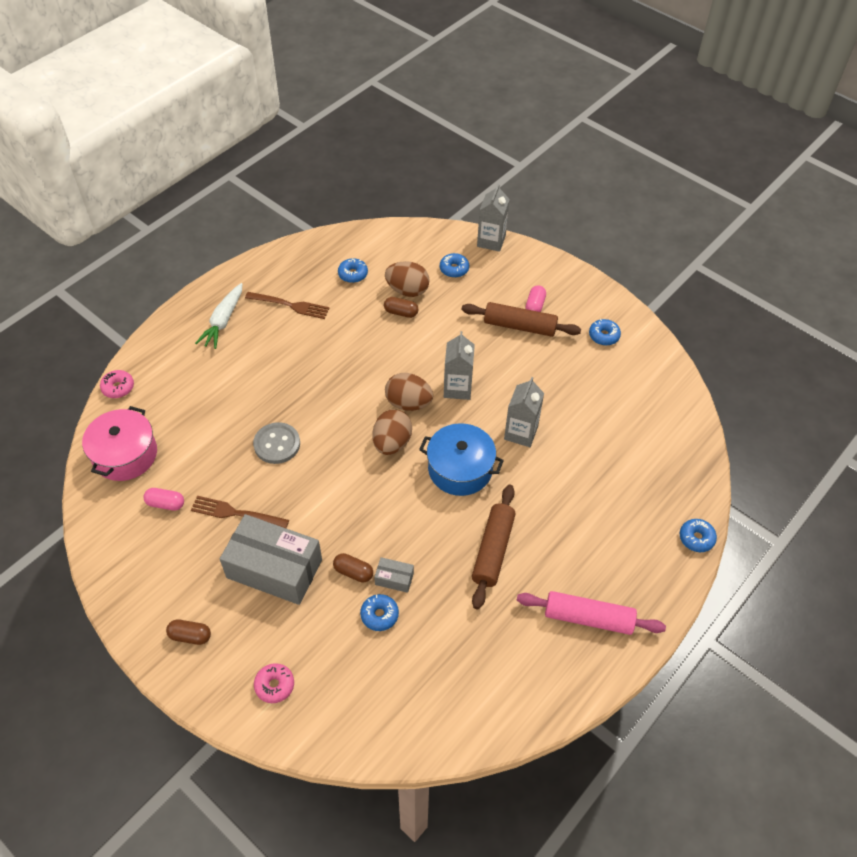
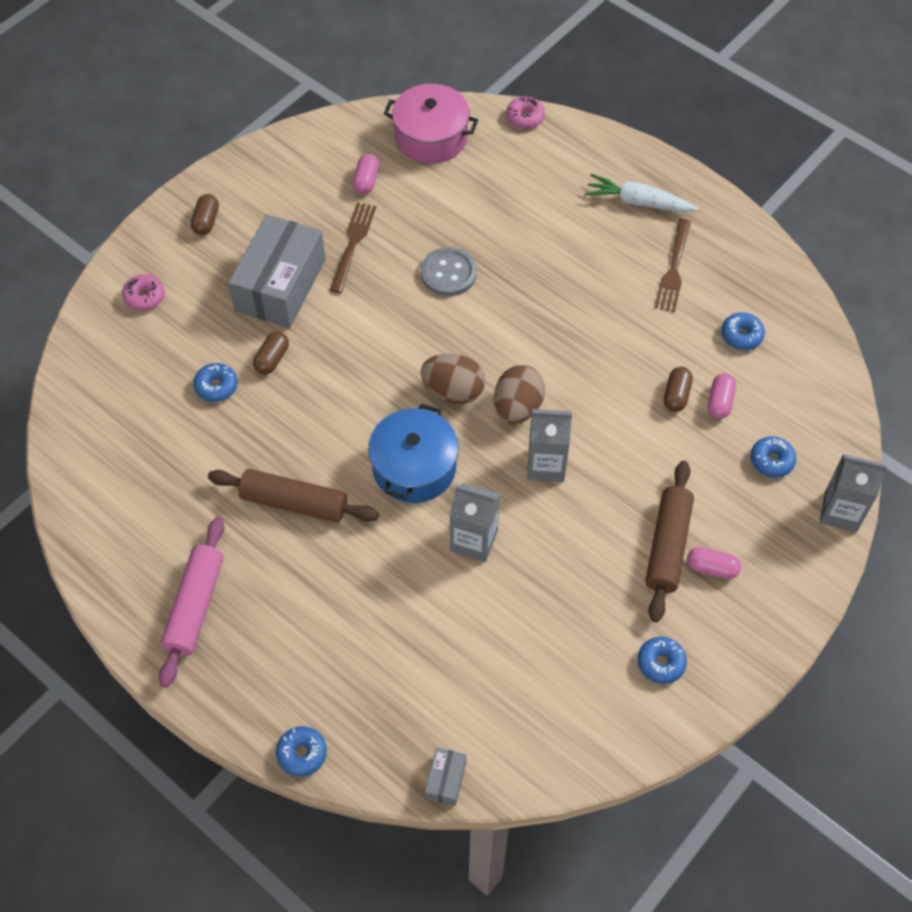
camera: 90 degrees right, 5 degrees up
(394, 579) = (261, 399): grey box -> grey box (445, 780)
(407, 290) = (720, 402): brown egg -> pink capsule

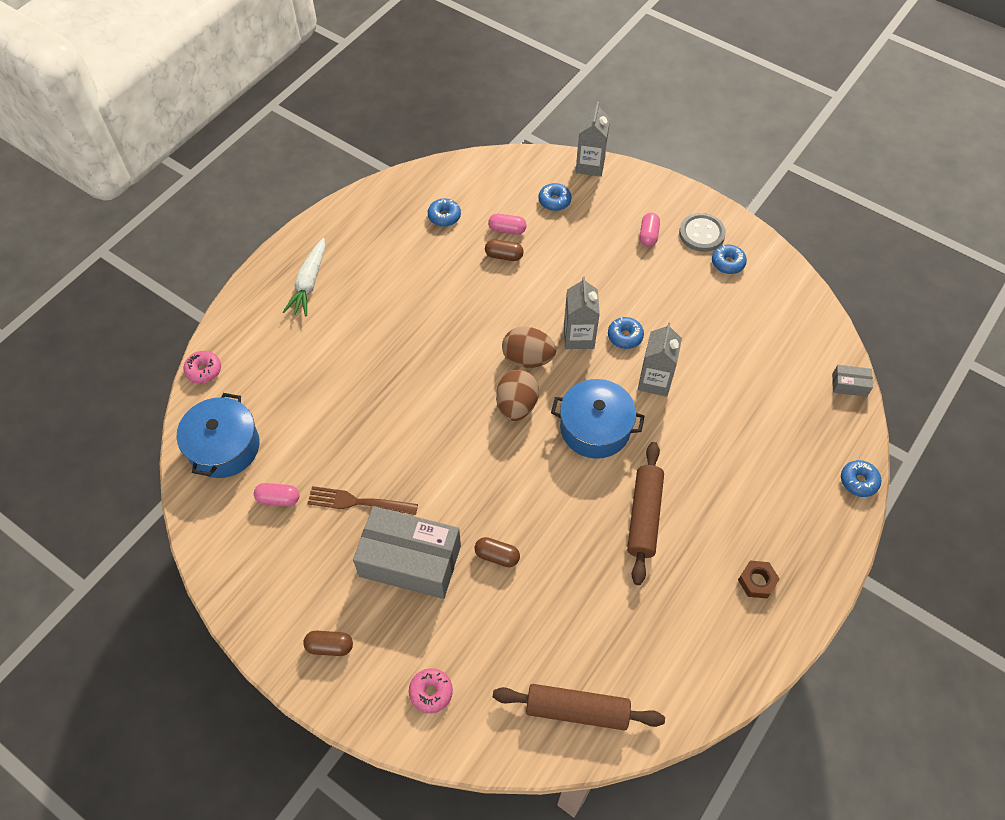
camera: 95 degrees left, 0 degrees up
(195, 606) = (757, 581): pink rolling pin -> brown nut
(216, 386) = (532, 601): blue donut -> blue donut (625, 336)
(431, 137) = (224, 447): pink pot -> blue pot
(448, 273) = (391, 419): grey button -> grey button (701, 234)
(667, 546) = (635, 260): brown rolling pin -> brown rolling pin (577, 710)
(673, 269) = (380, 258): brown fork -> none

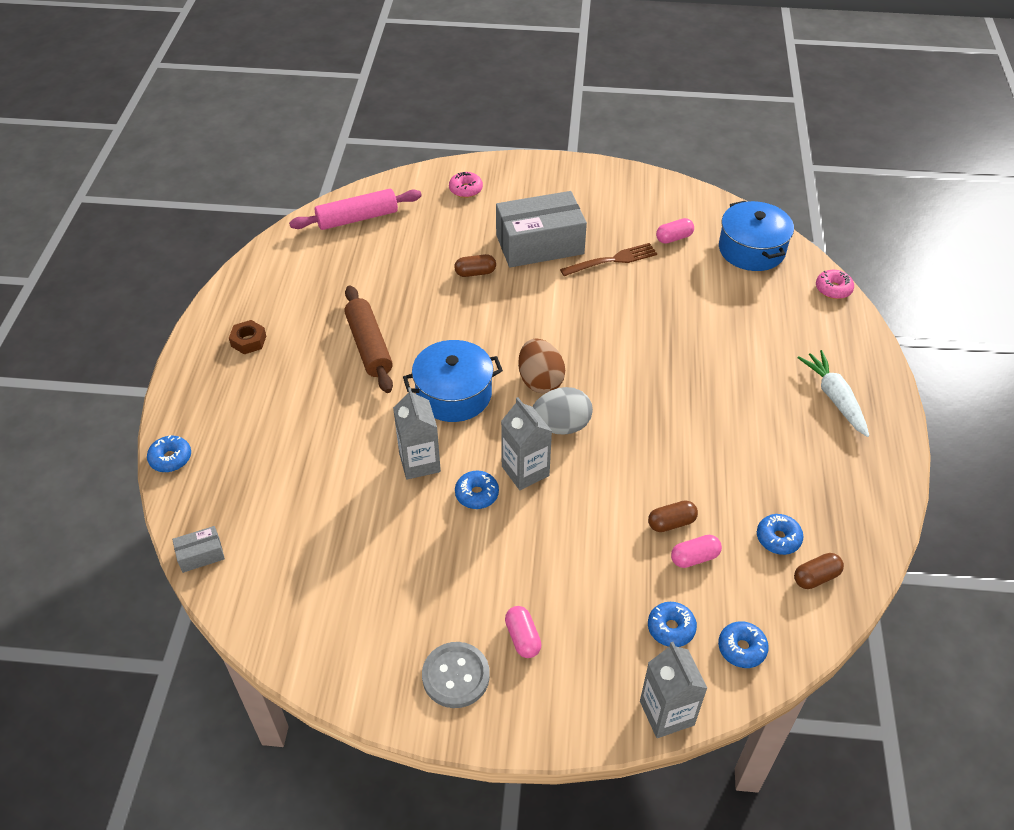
camera: 150 degrees right, 10 degrees down
(330, 646) = (554, 183): brown capsule -> brown capsule (816, 577)
(528, 359) = (561, 426): brown egg -> grey egg
(577, 710) = (357, 218): brown rolling pin -> pink rolling pin
(727, 263) = (402, 647): blue donut -> blue donut (741, 648)

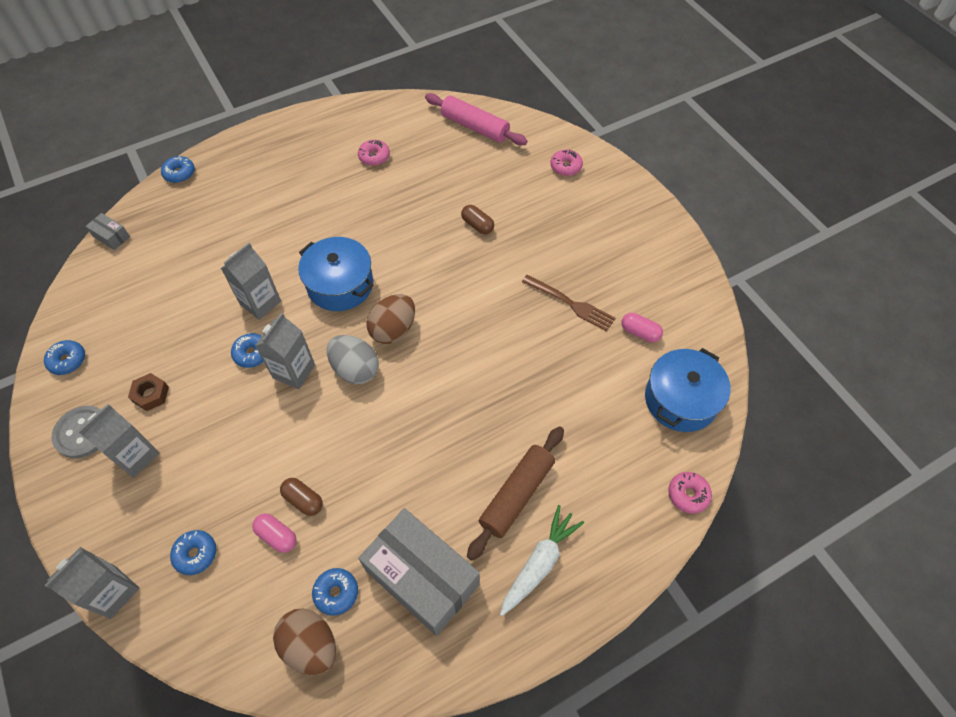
camera: 55 degrees right, 10 degrees up
(248, 341) = (307, 146): brown nut -> brown nut (151, 394)
(319, 300) = (374, 157): none -> pink donut
(369, 346) = (351, 210): brown rolling pin -> brown rolling pin (516, 495)
(522, 638) = (136, 456): pink capsule -> grey carton
(539, 244) = (545, 246): grey box -> grey box (422, 577)
(741, 648) = (202, 619): blue donut -> blue donut (68, 360)
(816, 577) = (311, 645): brown capsule -> brown egg

